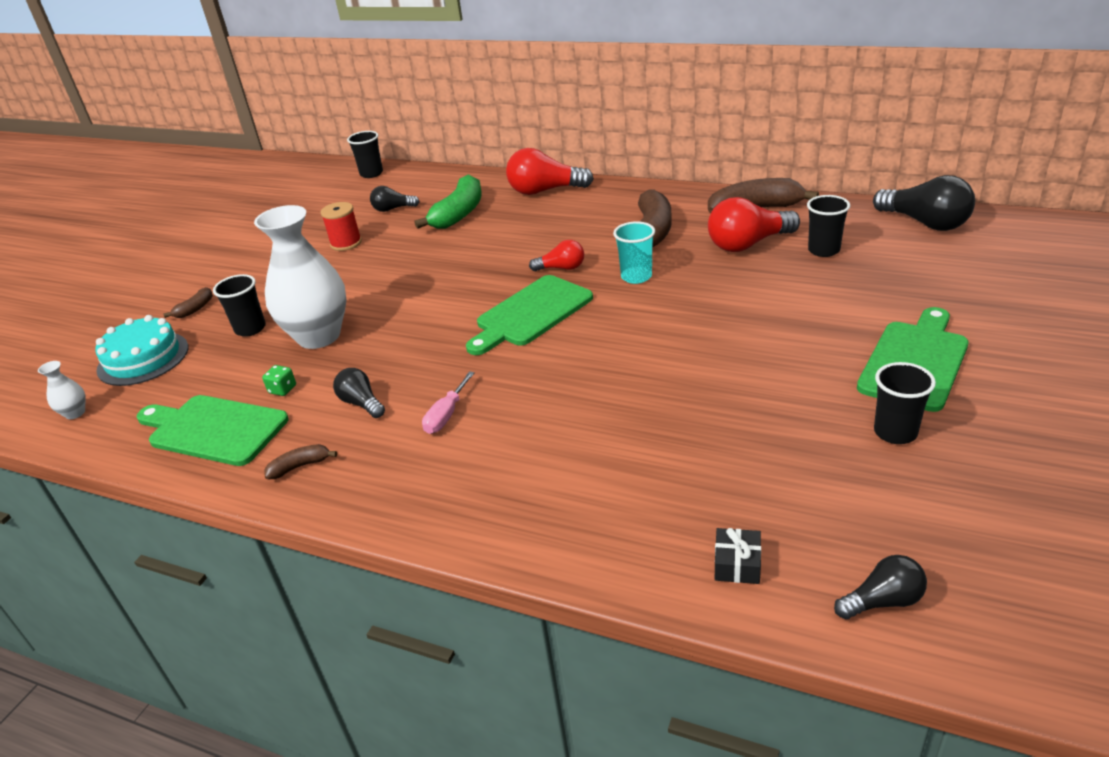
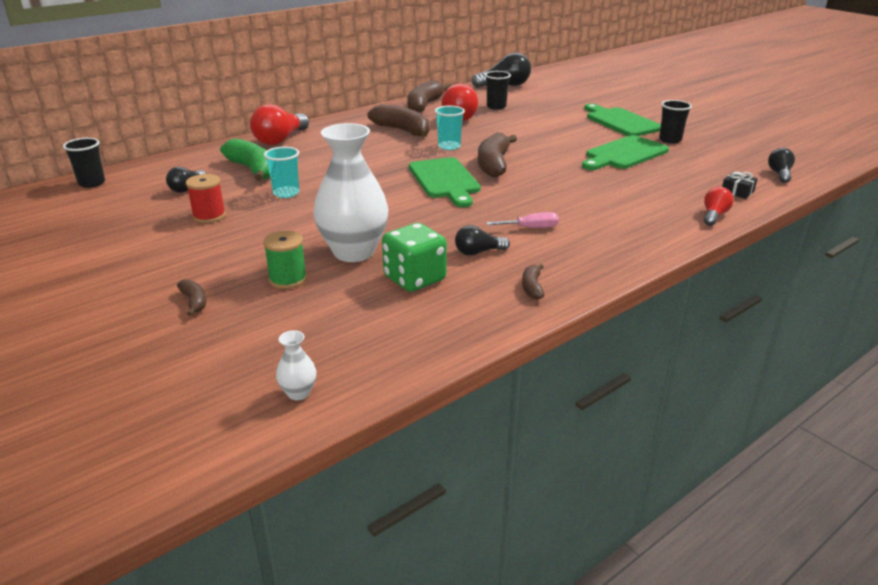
camera: 65 degrees left, 5 degrees down
(143, 358) = (248, 341): turquoise cake -> none
(214, 429) = (434, 317): green cutting board -> green cutting board (624, 154)
(250, 329) = (288, 279): black cup -> green spool
(282, 389) = (414, 279): green dice -> green dice, size x2.35
(420, 251) = (286, 193): none -> turquoise cup
(446, 415) = (531, 228): pink screwdriver -> pink screwdriver turned 60 degrees counterclockwise
(561, 268) = (402, 160): red light bulb -> red light bulb (714, 215)
(612, 324) = (494, 164): none -> brown banana

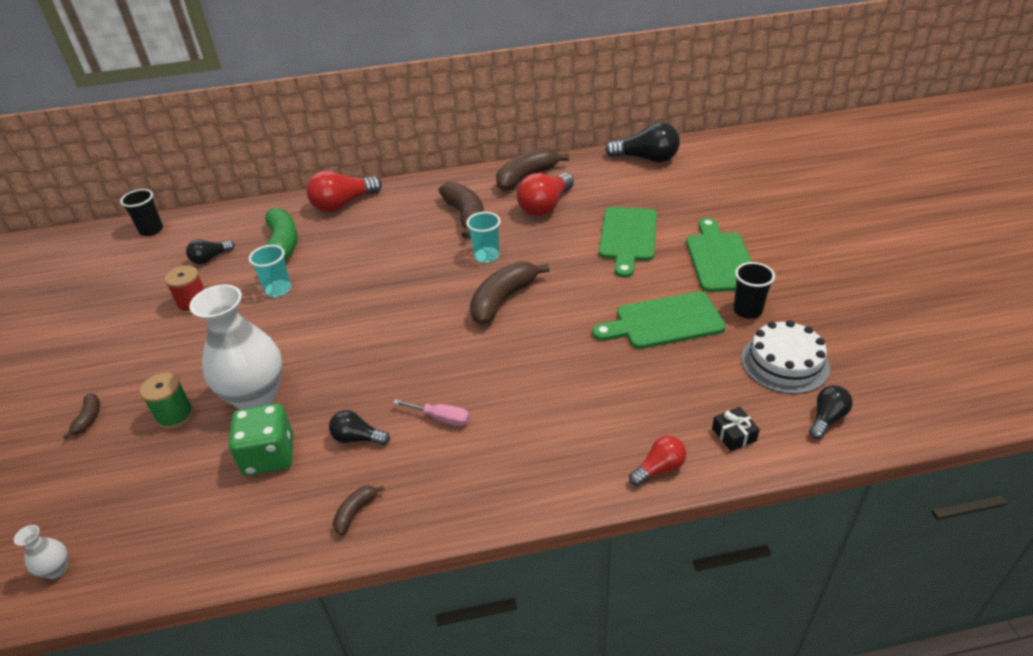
camera: 30 degrees right, 10 degrees up
(445, 180) = (431, 312): green cutting board -> green cutting board (628, 237)
(496, 107) = (600, 197): black cup -> none
(723, 157) = (785, 362): none -> white cake

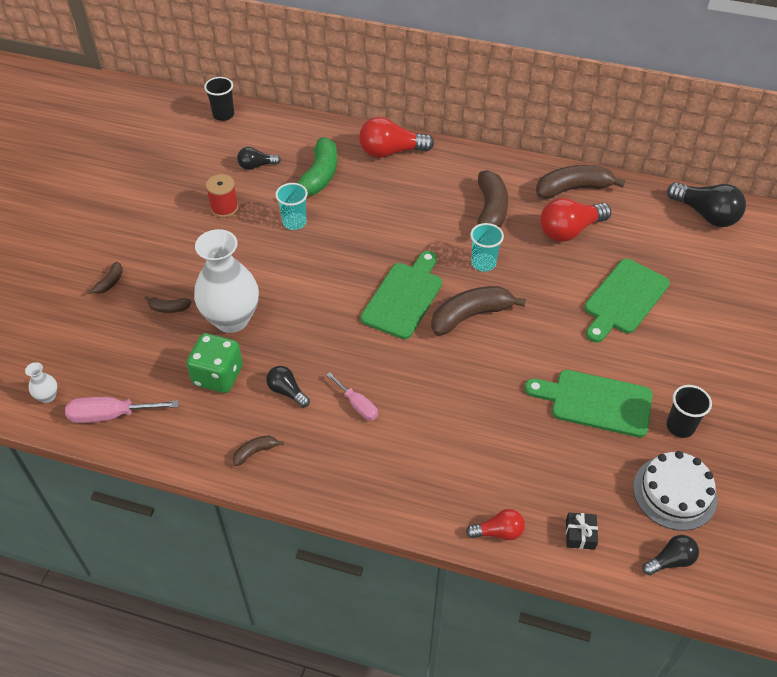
camera: 25 degrees right, 10 degrees up
(154, 553) = (111, 415): none -> pink screwdriver
(175, 415) = (169, 308): green spool -> brown banana
(720, 259) = (695, 362): green cutting board -> green cutting board (404, 297)

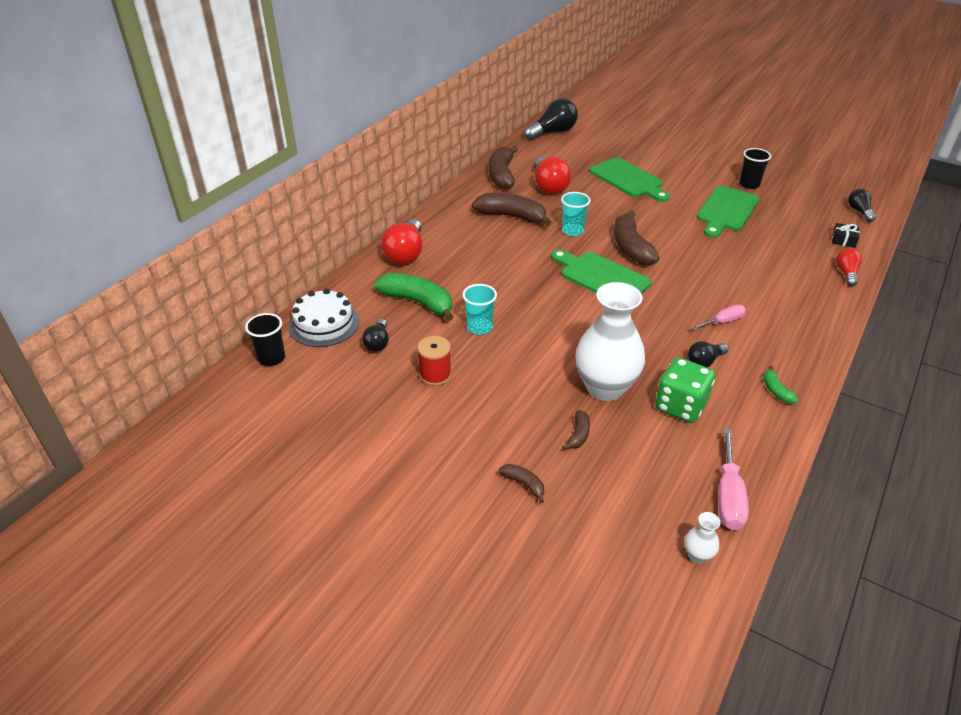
camera: 75 degrees left, 10 degrees down
(255, 452) = (776, 391): brown banana -> green banana
(674, 492) = (805, 198): white cake -> white cake (324, 324)

